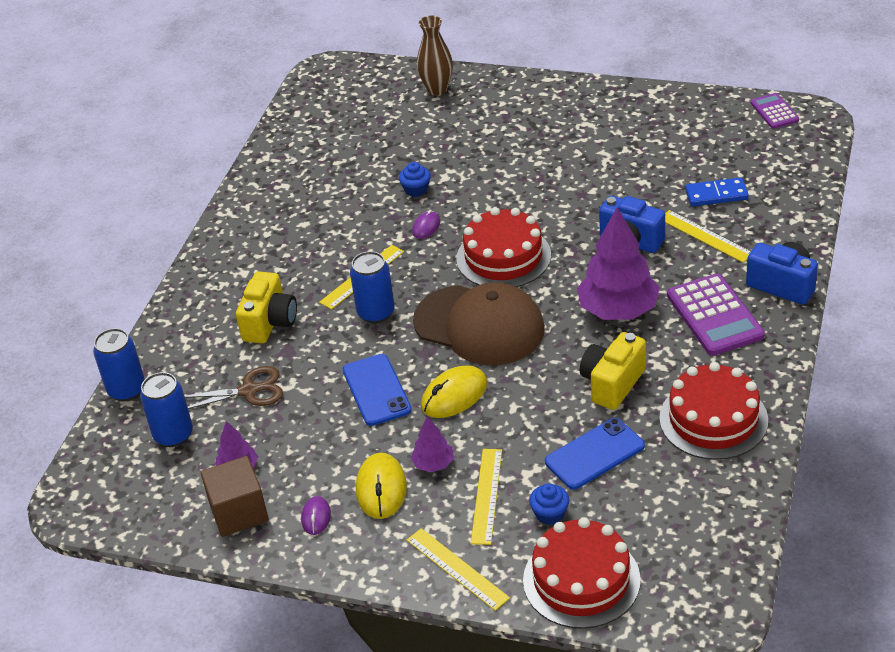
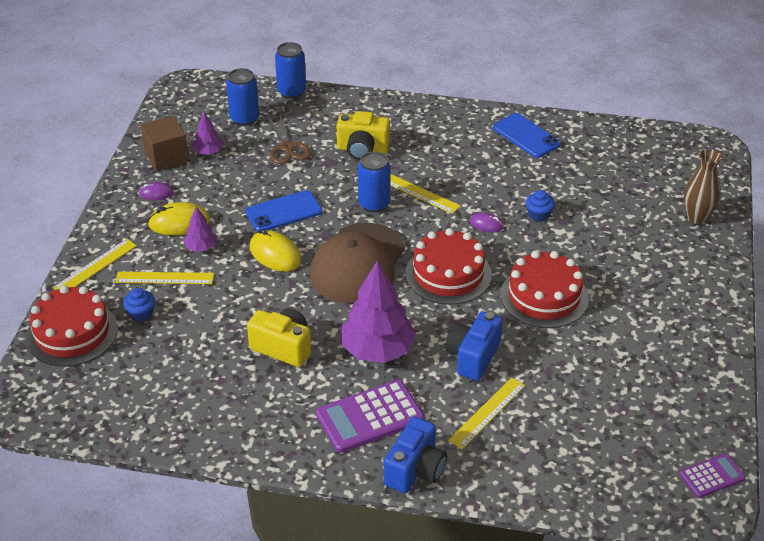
camera: 80 degrees right, 0 degrees up
(594, 454) = (201, 338): blue phone -> blue phone (526, 136)
(713, 419) = (235, 413): red cake -> red cake (544, 296)
(716, 195) = (554, 422): blue domino -> none

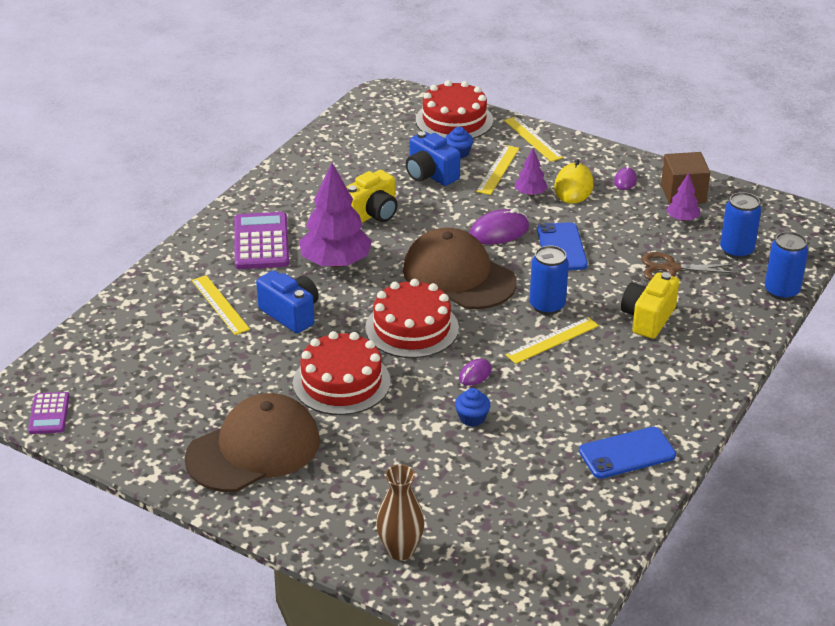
camera: 110 degrees right, 5 degrees down
(275, 254) = (499, 231): yellow mouse -> purple mouse
(415, 470) = (189, 252): blue camera -> blue camera (430, 175)
(656, 323) = (254, 449): none -> brown cap

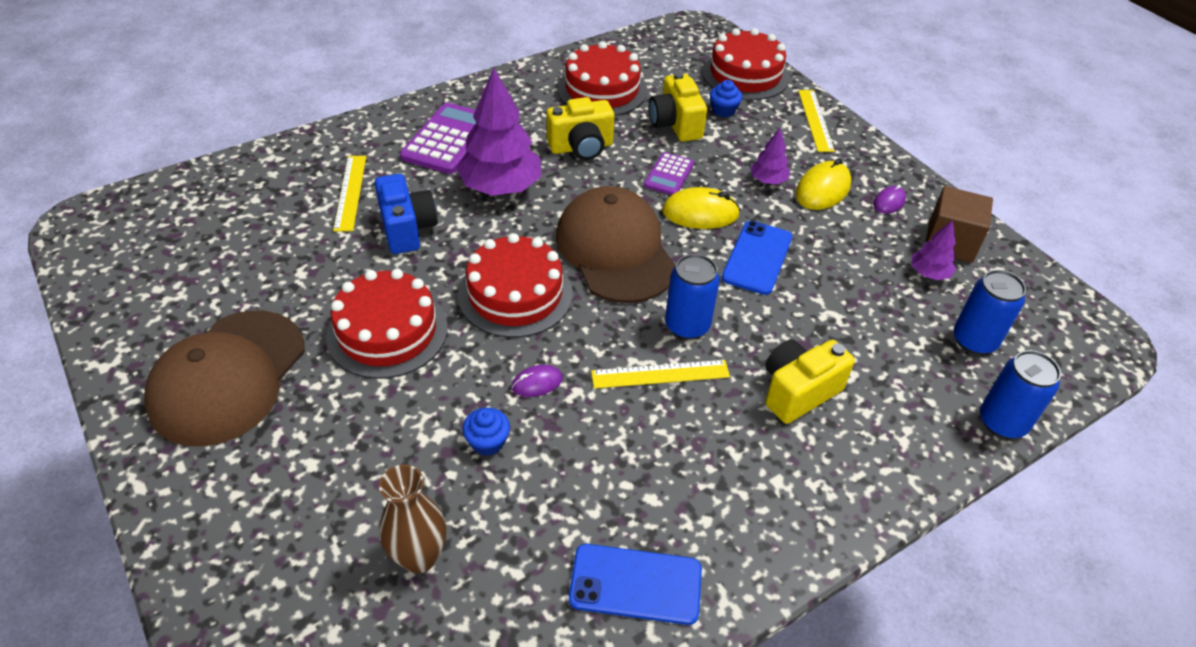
camera: 25 degrees right, 10 degrees up
(49, 414) = (88, 250): purple calculator -> purple calculator (669, 175)
(254, 449) = (228, 377): brown cap -> brown cap turned 120 degrees clockwise
(351, 166) = (602, 90): none -> red cake
(400, 550) = (253, 599): brown vase -> brown vase (419, 557)
(430, 175) = (675, 124): blue camera -> yellow camera
(498, 170) = (752, 142): yellow ruler -> none
(499, 231) = (700, 213): purple mouse -> yellow mouse
(671, 269) = (872, 334): brown scissors -> none

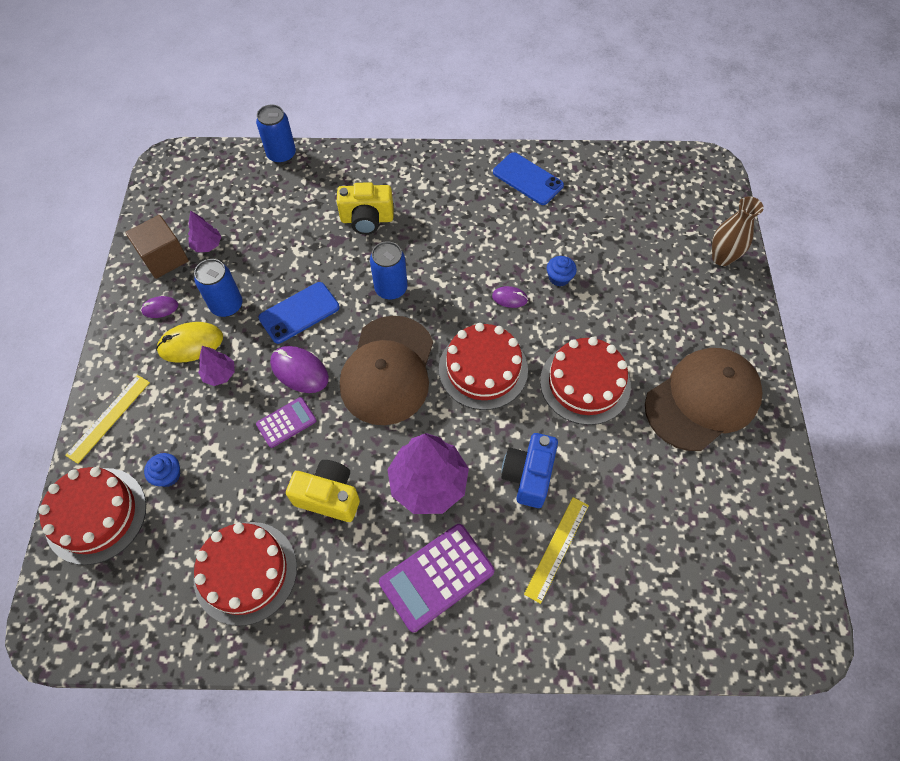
camera: 145 degrees left, 15 degrees up
(419, 557) = (624, 238): brown vase -> brown vase (721, 258)
(660, 374) = (434, 267): yellow ruler -> none
(675, 124) = (226, 480): yellow camera -> none
(700, 213) = (299, 371): yellow mouse -> purple mouse
(974, 341) = (238, 196): blue can -> blue can (227, 305)

